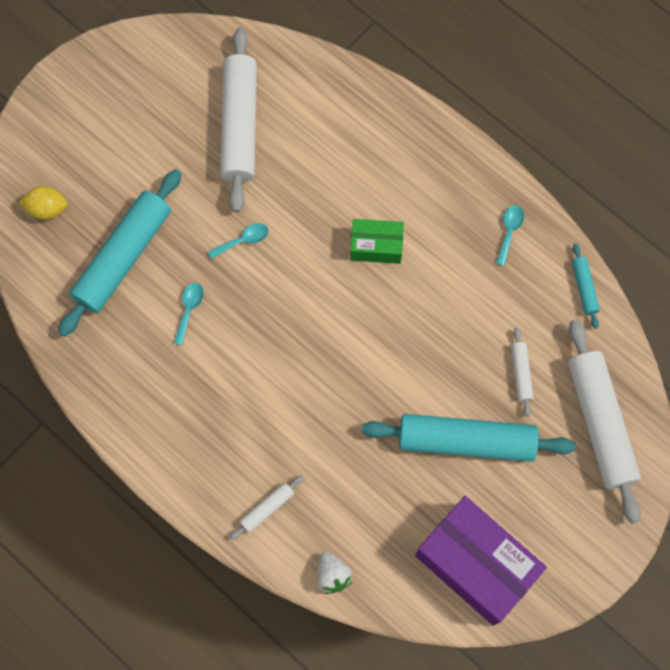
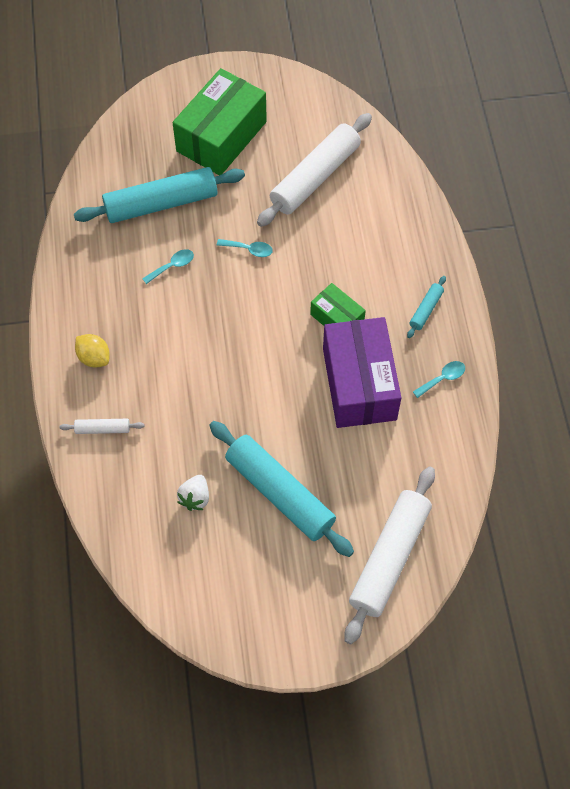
camera: 40 degrees right, 10 degrees down
(47, 209) = (141, 140): yellow lemon -> yellow lemon (94, 357)
(118, 148) = (221, 136): none -> green box
(332, 575) = (104, 507): white strawberry -> white strawberry (195, 498)
(476, 564) = (209, 580): purple box -> purple box (359, 384)
(520, 373) = (362, 479): white rolling pin -> none
(584, 288) = (463, 457): turquoise rolling pin -> turquoise rolling pin (426, 310)

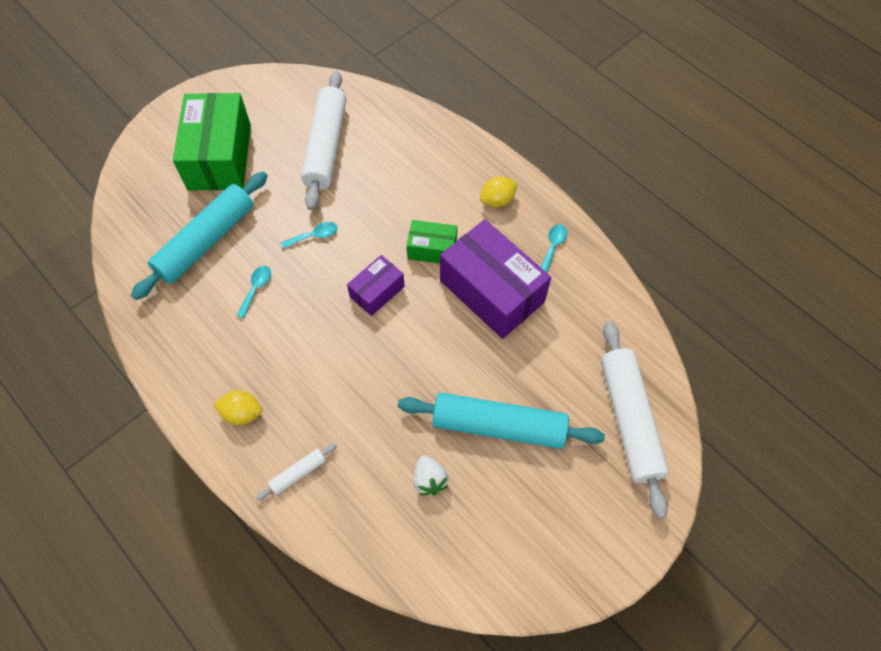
camera: 35 degrees left, 0 degrees up
(265, 326) = (377, 291): none -> purple box
(426, 310) = (497, 200): turquoise rolling pin -> yellow lemon

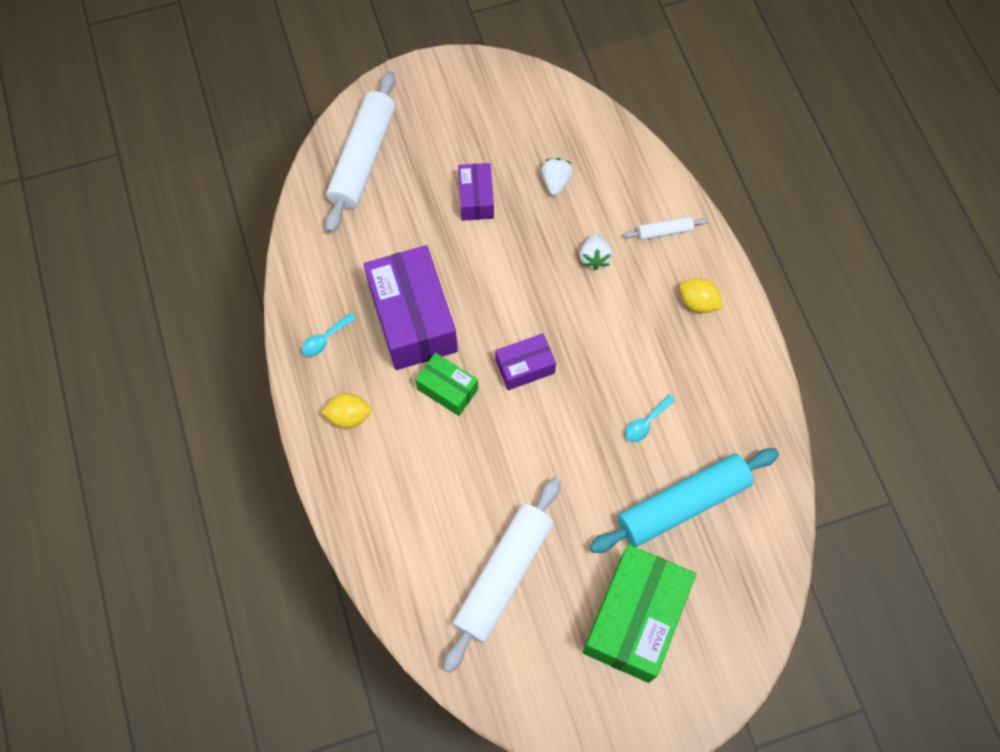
camera: 155 degrees left, 5 degrees up
(314, 236) = (563, 459): turquoise spoon -> none
(357, 415) = (594, 257): none -> white strawberry
(498, 426) = (476, 198): turquoise rolling pin -> purple box

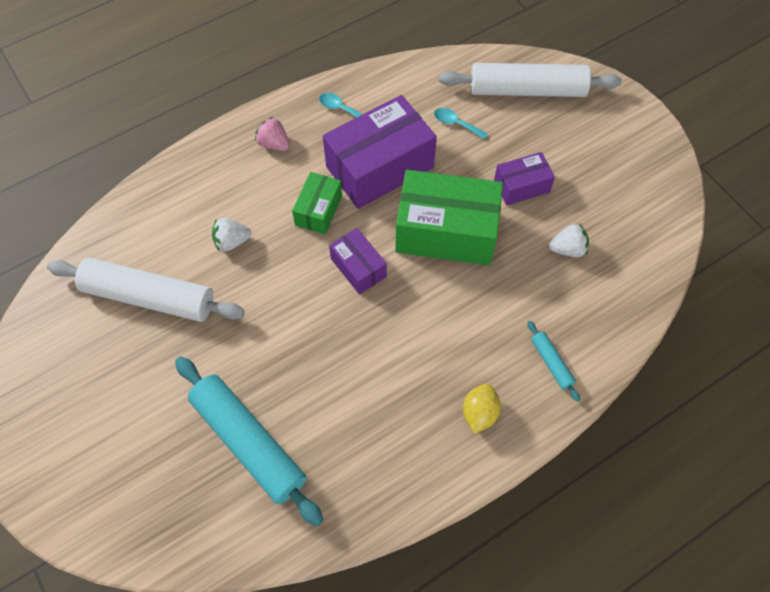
camera: 75 degrees right, 5 degrees down
(349, 416) = (274, 144): yellow lemon -> pink strawberry
(594, 257) = (496, 302): white strawberry -> white strawberry (232, 241)
(635, 618) = (123, 421): green box -> green box (446, 232)
(646, 423) = (328, 389): turquoise spoon -> turquoise spoon (456, 124)
(664, 231) = (551, 363): white rolling pin -> turquoise rolling pin

